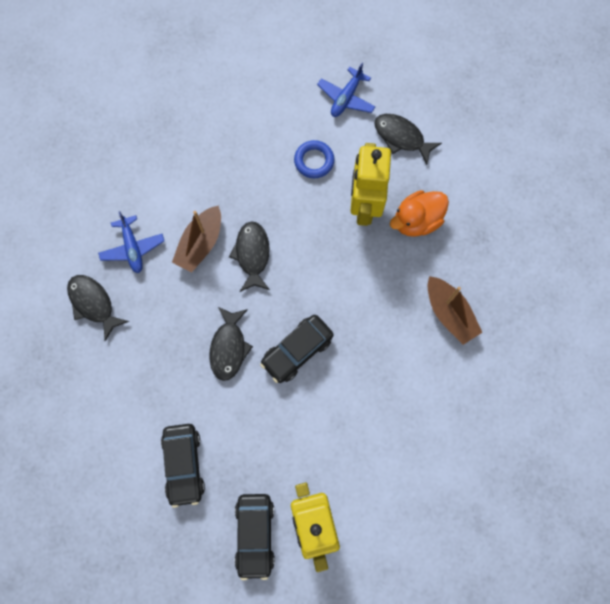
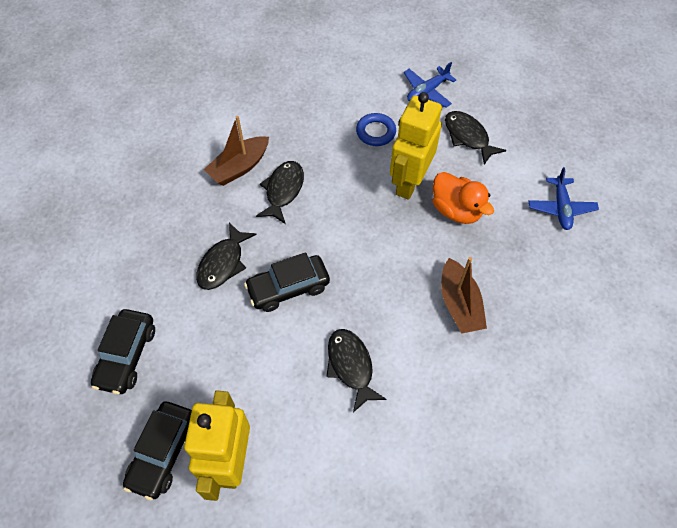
camera: 20 degrees right, 15 degrees down
(93, 304) = (118, 186): black fish -> black fish (351, 366)
(132, 248) = (176, 152): blue plane -> blue plane (561, 208)
(416, 221) = (456, 210): orange duck -> orange duck turned 120 degrees counterclockwise

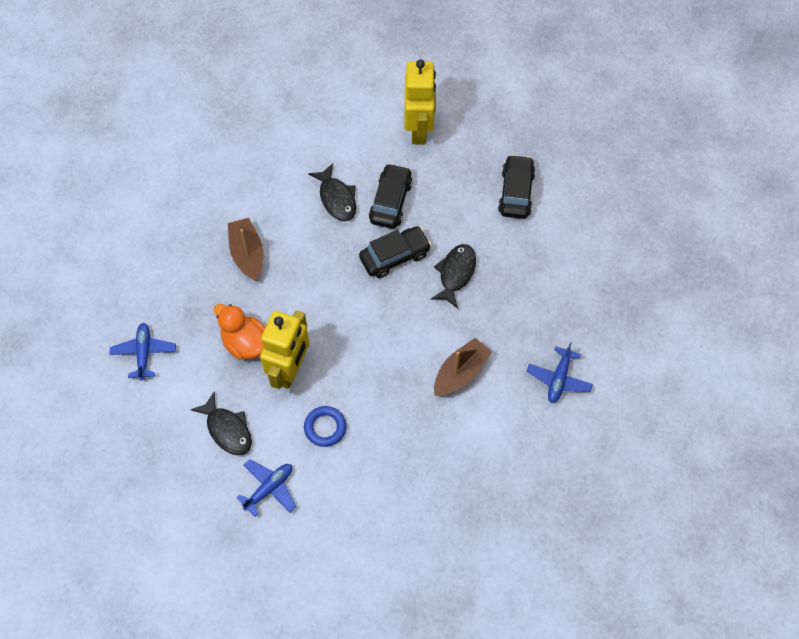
camera: 175 degrees right, 5 degrees up
(145, 155) = (559, 379): none -> blue plane
(163, 452) = (468, 131): black car -> black car (390, 201)
(283, 190) = (413, 350): black fish -> none

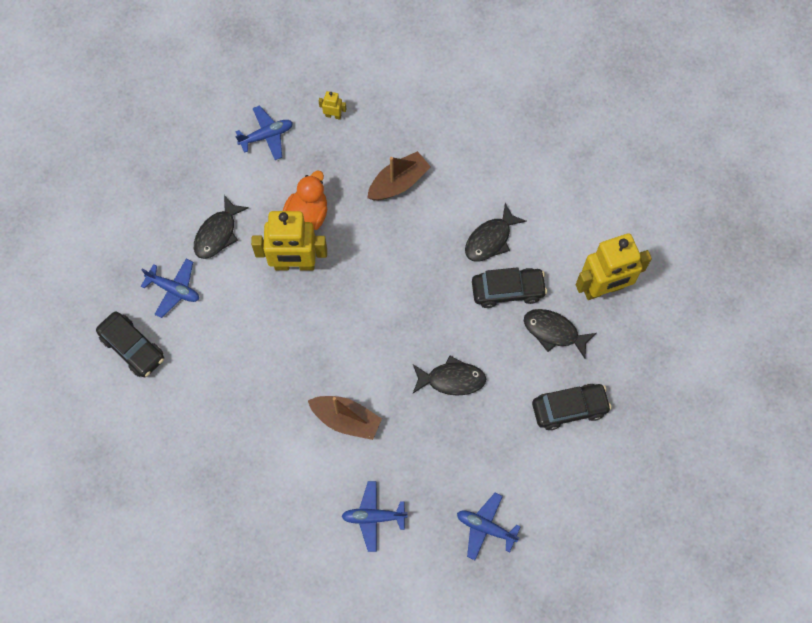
camera: 70 degrees right, 5 degrees up
(151, 287) = (333, 115): none -> yellow robot
(325, 427) = (248, 316): blue ring -> none
(395, 256) = (448, 315): black car -> black car (132, 348)
(443, 179) = (554, 332): none -> black fish
(598, 292) = (485, 527): none -> blue plane

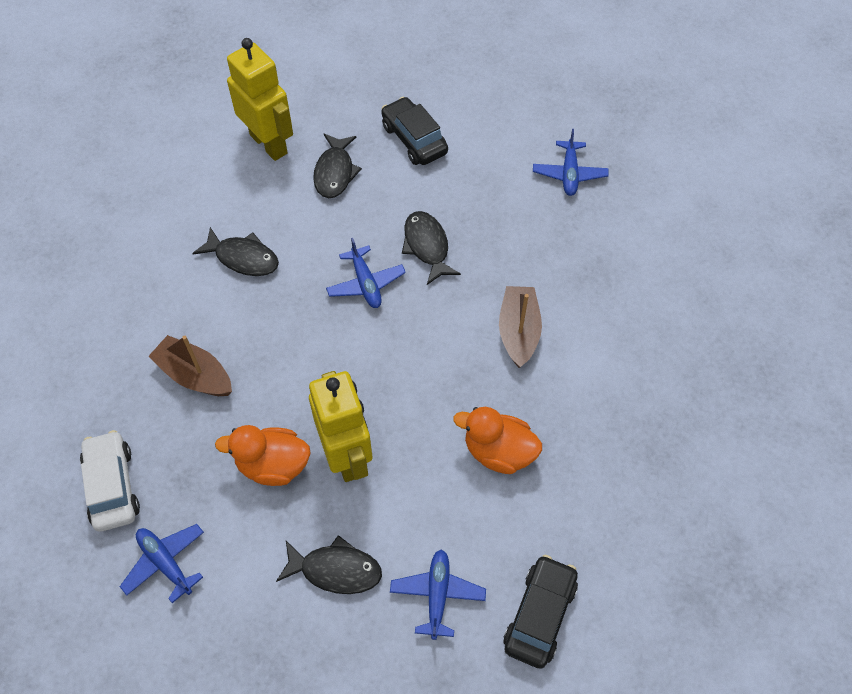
camera: 110 degrees left, 10 degrees down
(255, 366) = (498, 452): none -> orange duck
(333, 115) = (112, 486): yellow robot -> white car
(373, 517) = (610, 271): blue plane -> blue plane (366, 283)
(507, 290) = (301, 225): black car -> none

